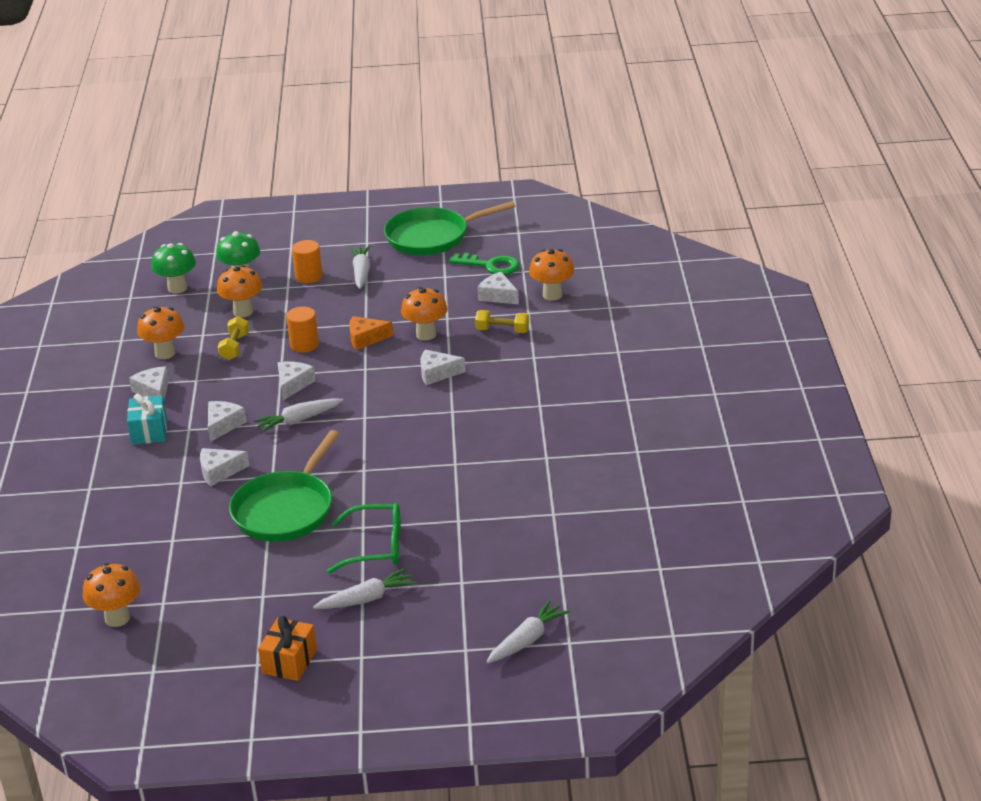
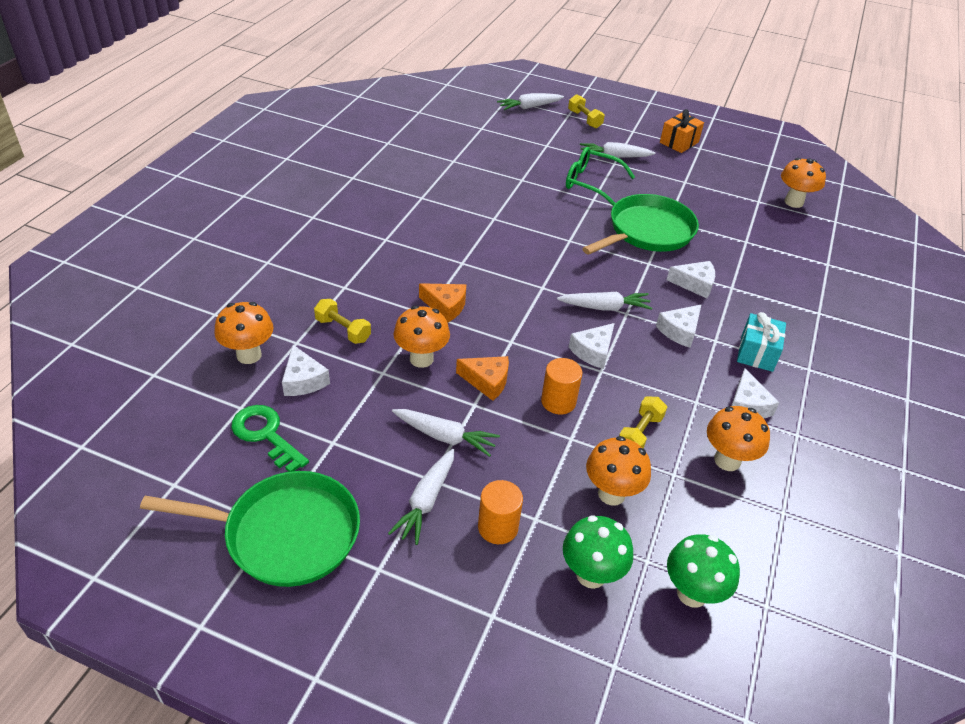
camera: 160 degrees left, 10 degrees up
(373, 302) = (445, 437): none -> white carrot
(437, 373) = (446, 306): white cheese -> orange cheese
(438, 650) = (584, 119): none -> yellow dumbbell

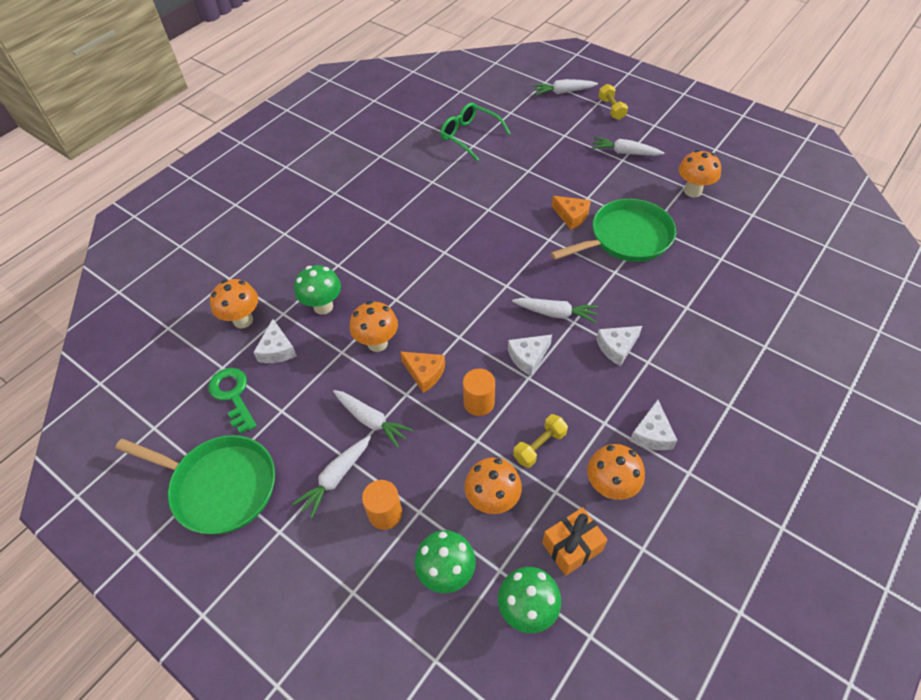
camera: 20 degrees right, 10 degrees up
(343, 330) = (323, 306): yellow dumbbell -> green mushroom
(446, 306) = (415, 294): orange cheese -> orange cheese (571, 216)
(591, 183) = (591, 180): green glasses -> green glasses (469, 136)
(679, 142) = (696, 141): orange gift -> orange gift (572, 547)
(695, 284) = (651, 299): white cheese -> none
(757, 353) = (683, 381): turquoise gift -> none
(793, 202) = (789, 219): orange mushroom -> orange mushroom (692, 191)

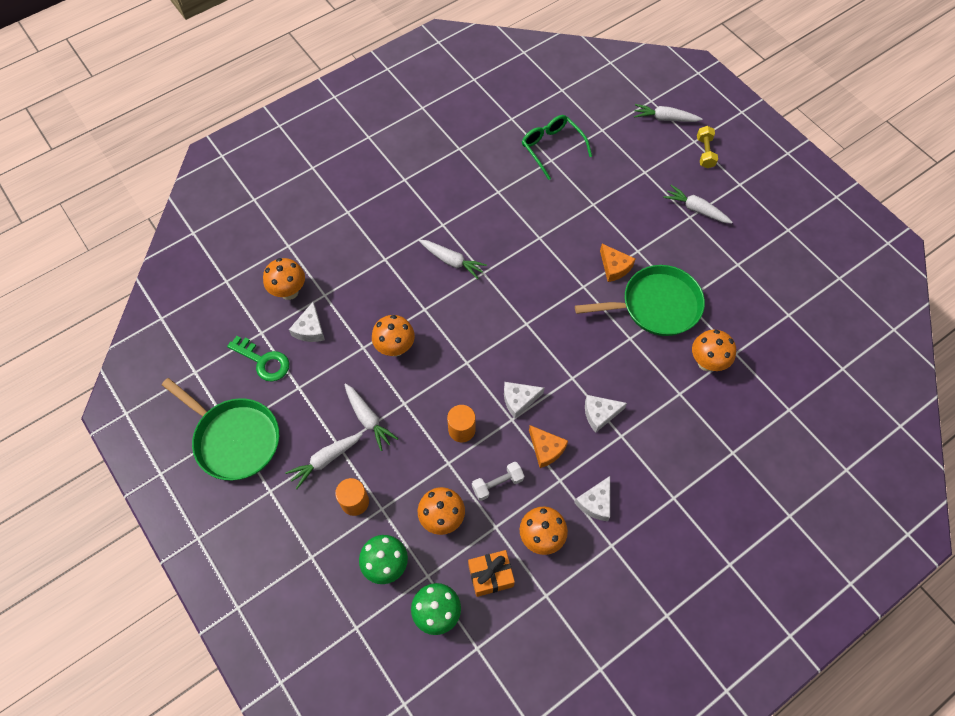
camera: 15 degrees right, 10 degrees up
(233, 395) = (264, 361): green key -> green key turned 135 degrees clockwise
(323, 306) = (360, 298): green mushroom -> none
(424, 373) = (426, 389): orange cheese -> orange cheese (546, 449)
(539, 446) = (497, 484): yellow dumbbell -> white dumbbell
(555, 313) = (559, 365): white carrot -> white carrot (452, 261)
(692, 191) = (743, 272): orange mushroom -> orange mushroom (706, 362)

